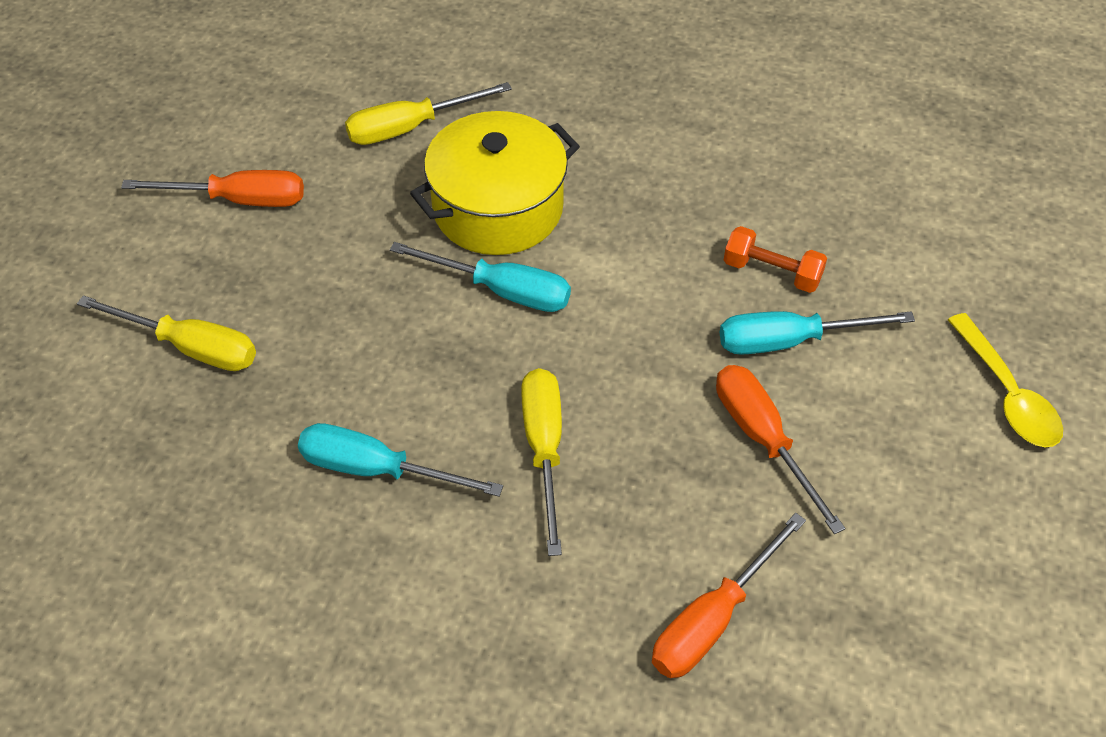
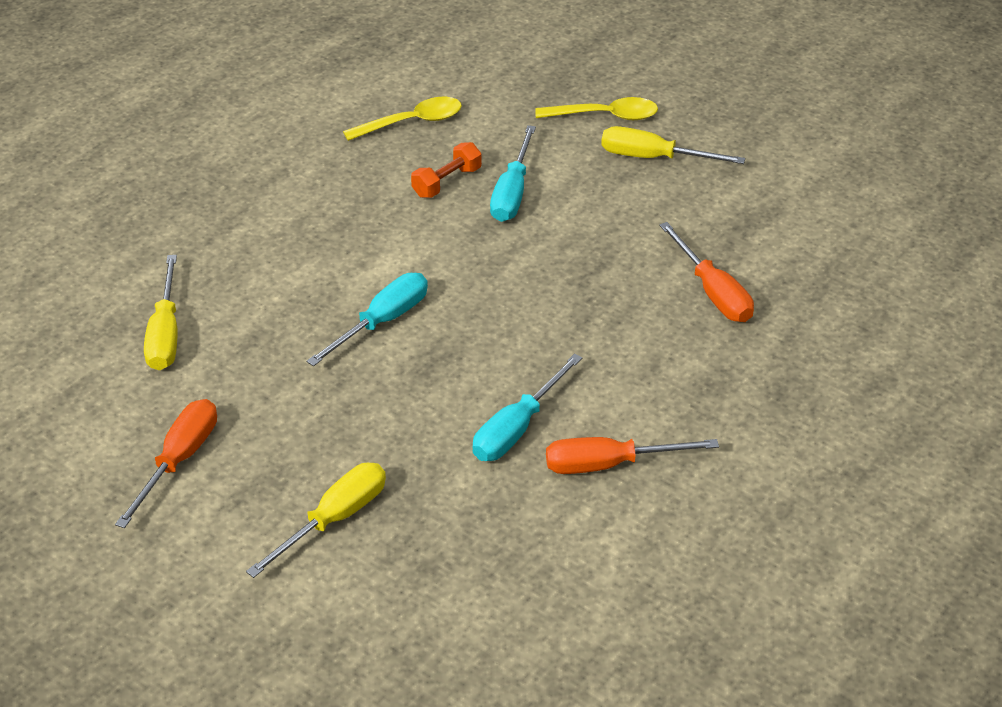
camera: 70 degrees left, 10 degrees down
(498, 208) = (294, 304): yellow pot -> none
(544, 448) = (542, 335): yellow screwdriver -> yellow screwdriver (653, 158)
(763, 439) = (587, 229): orange screwdriver -> orange screwdriver (609, 464)
(862, 206) = (412, 122): none -> yellow spoon

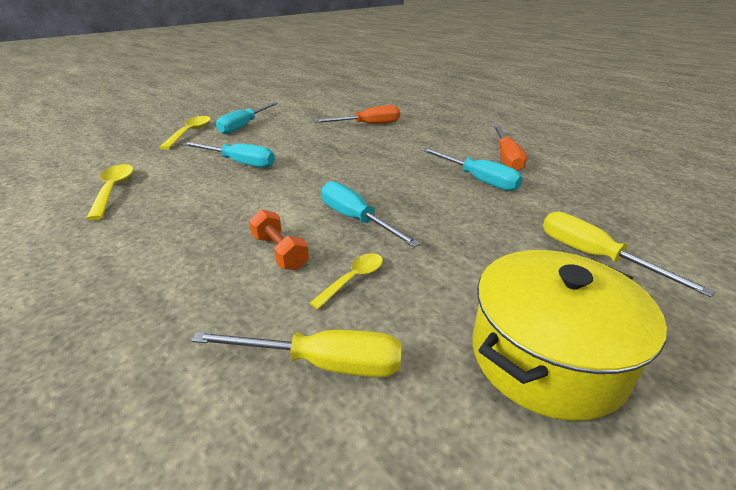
camera: 80 degrees left, 10 degrees down
(179, 460) = (546, 357): orange screwdriver -> yellow pot
(270, 335) = (353, 279): none -> yellow spoon
(447, 182) = (205, 183): orange dumbbell -> orange dumbbell (280, 252)
(653, 158) = (243, 126): yellow screwdriver -> turquoise screwdriver

